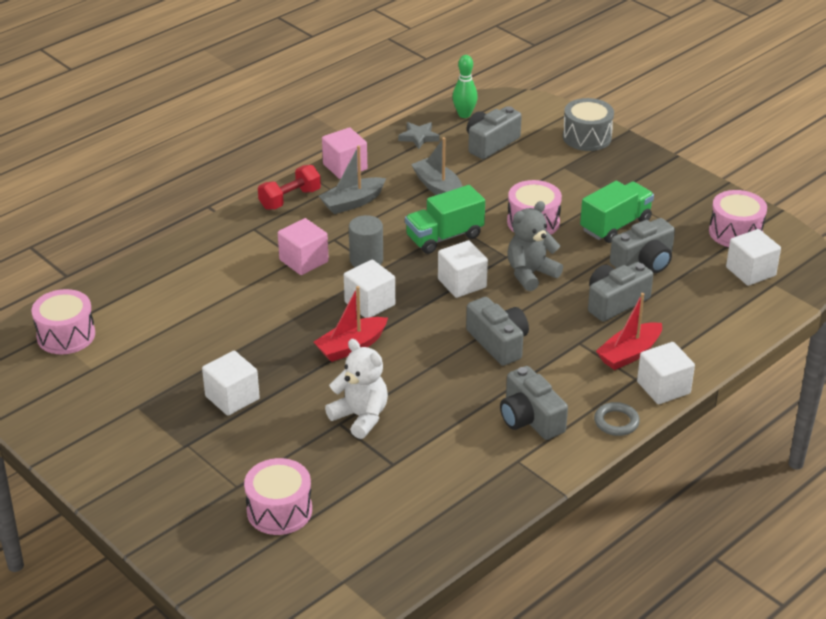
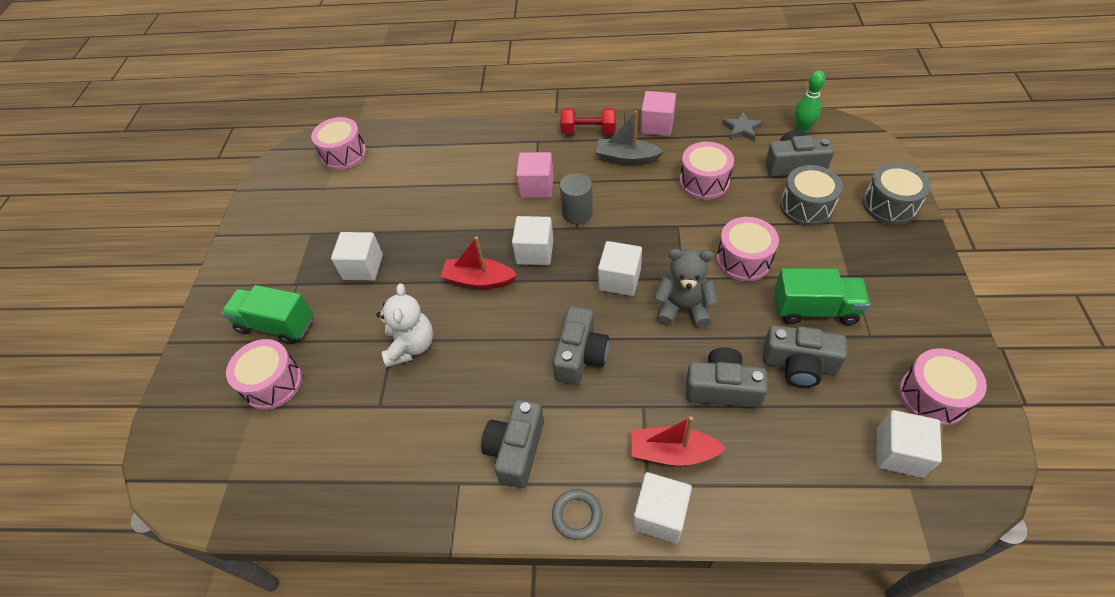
camera: 50 degrees right, 15 degrees up
(438, 187) = (704, 182): grey boat -> pink drum
(444, 237) = (656, 229): green truck -> green truck (276, 325)
(533, 166) = (806, 206): none -> grey drum

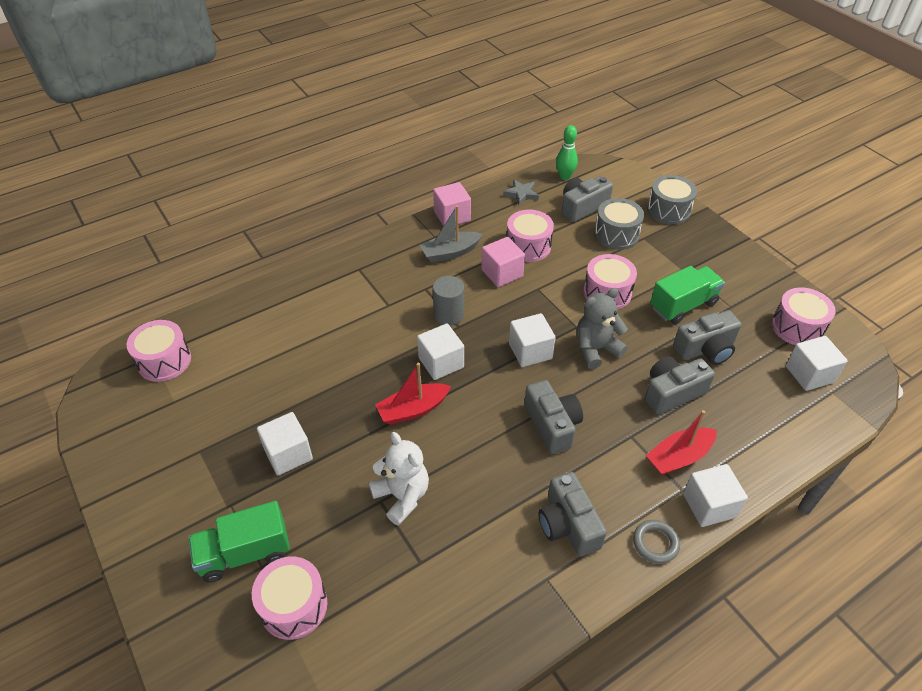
camera: 40 degrees left, 5 degrees down
(536, 187) = (393, 308): pink cube -> pink cube (502, 273)
(588, 131) = (397, 243): red dumbbell -> none

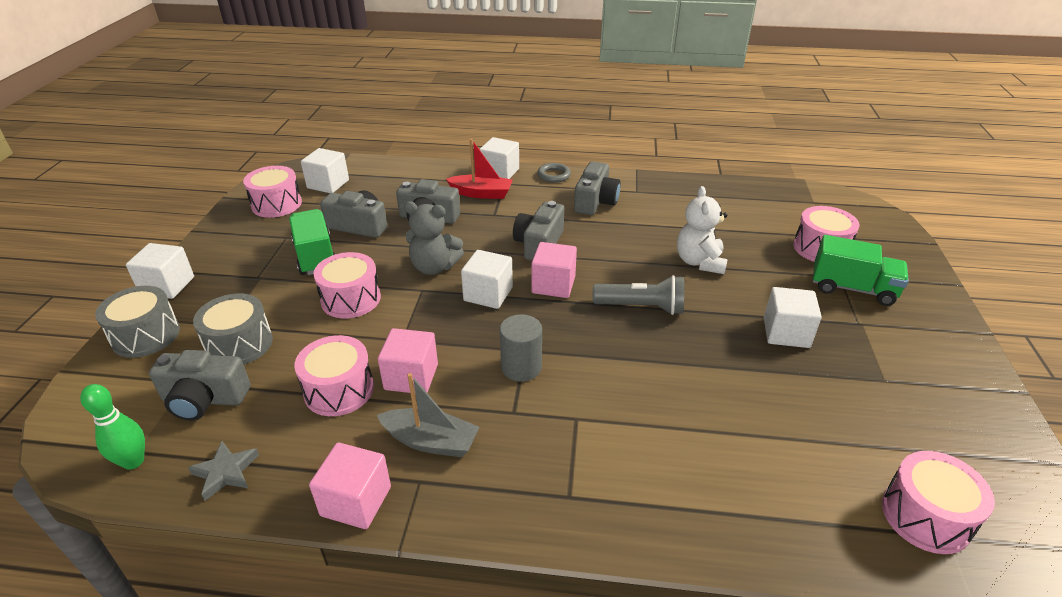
camera: 140 degrees left, 10 degrees down
(413, 410) = (642, 307): red boat -> grey flashlight
(441, 363) = (578, 328): white cube -> white cube (167, 286)
(495, 389) = (553, 285): none -> pink cube
(683, 305) = (315, 256): green truck -> green truck turned 60 degrees clockwise

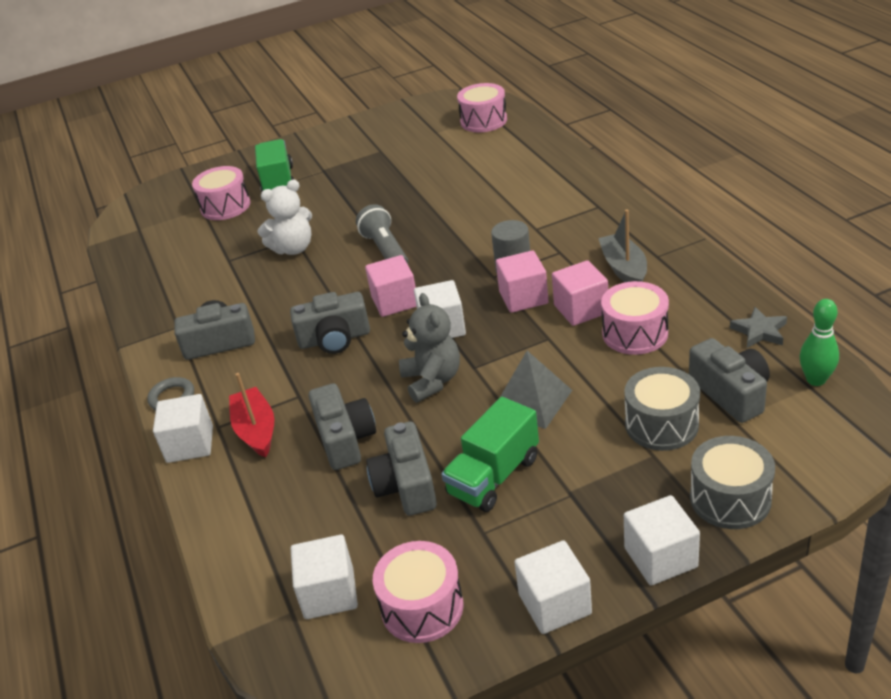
camera: 115 degrees left, 0 degrees up
(351, 299) = (532, 401): pink drum -> grey pyramid
(356, 501) = (701, 269): pink cube -> pink cube (523, 297)
(786, 333) = (361, 190): white cube -> white cube (554, 604)

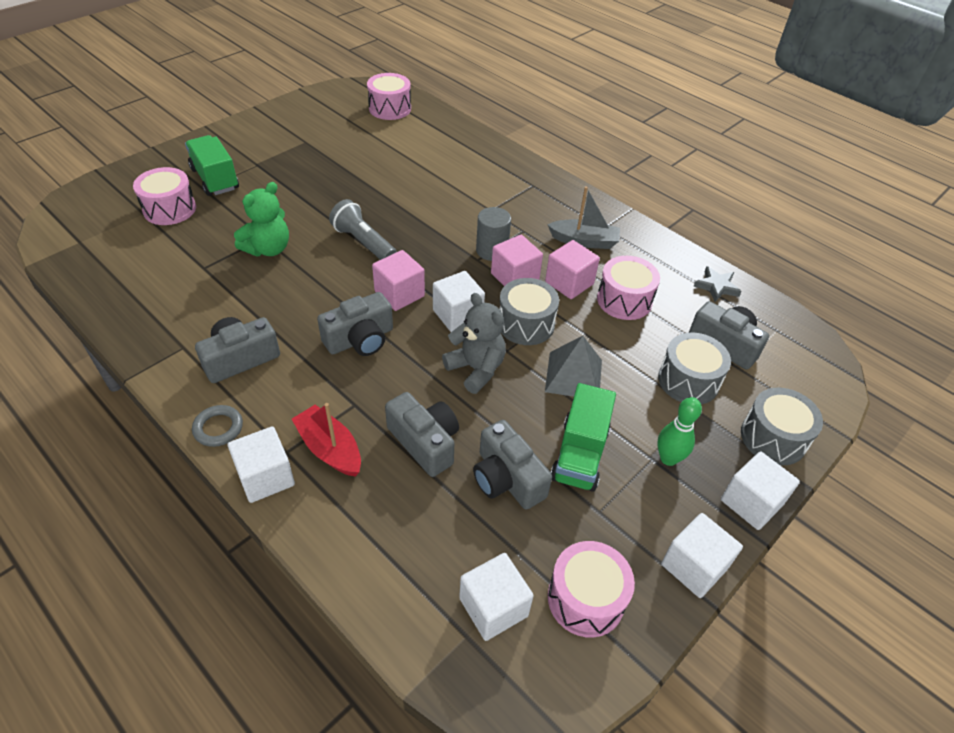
camera: 30 degrees left, 10 degrees up
(293, 248) = (268, 249): white teddy bear -> green teddy bear
(509, 344) = (526, 324): none -> grey drum
(624, 268) = (584, 241): grey boat -> grey boat turned 135 degrees clockwise
(816, 380) = (777, 323): green bowling pin -> green bowling pin (668, 458)

